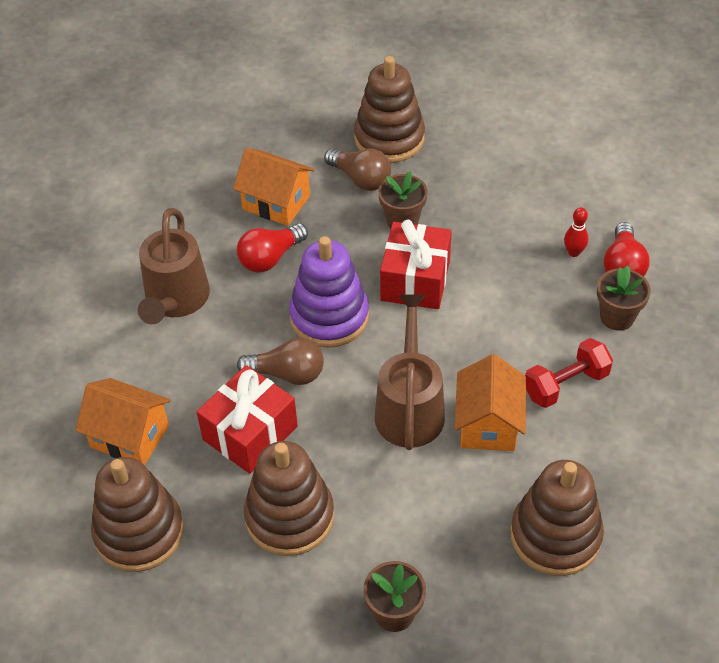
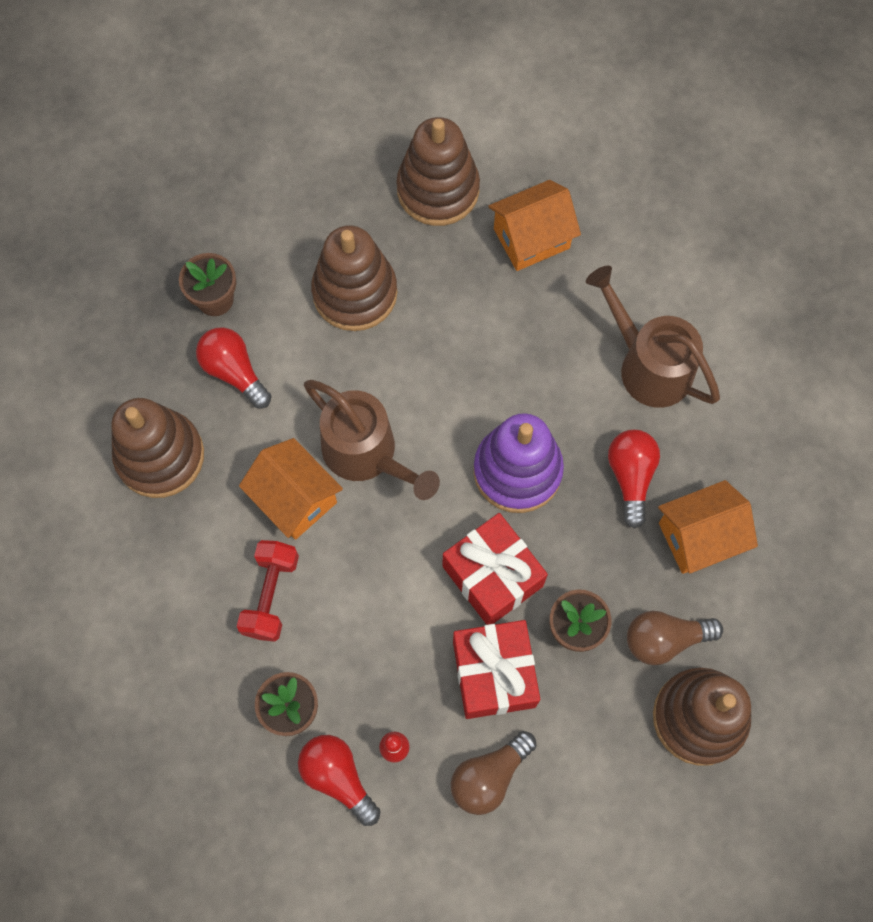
camera: 130 degrees right, 20 degrees up
(250, 433) = (454, 321): red gift -> red gift (494, 674)
(287, 374) = (487, 391): brown light bulb -> brown light bulb (489, 776)
(439, 544) = (234, 372): none -> red light bulb

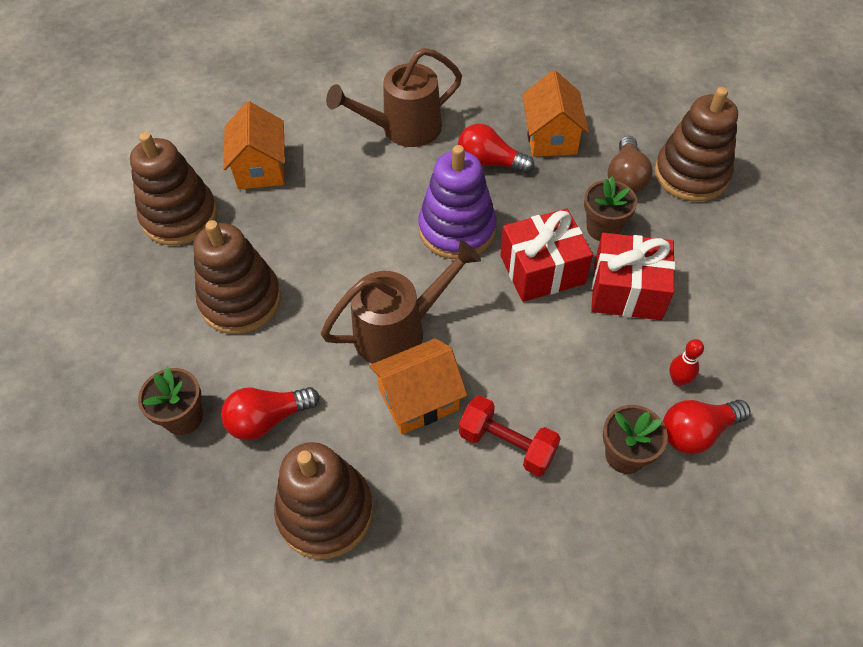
camera: 70 degrees left, 15 degrees down
(489, 776) = (715, 317): brown light bulb -> none

